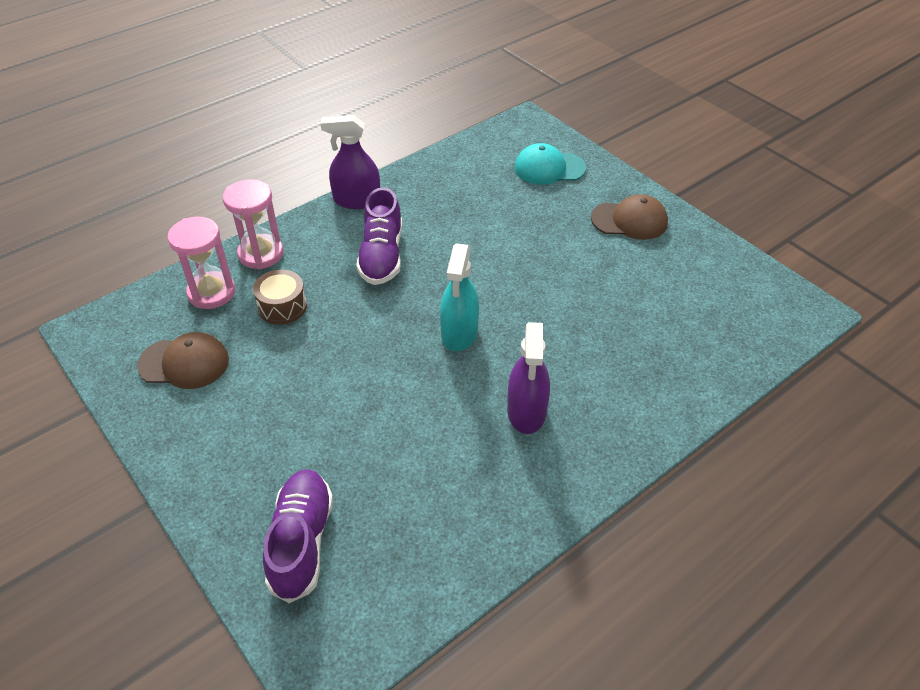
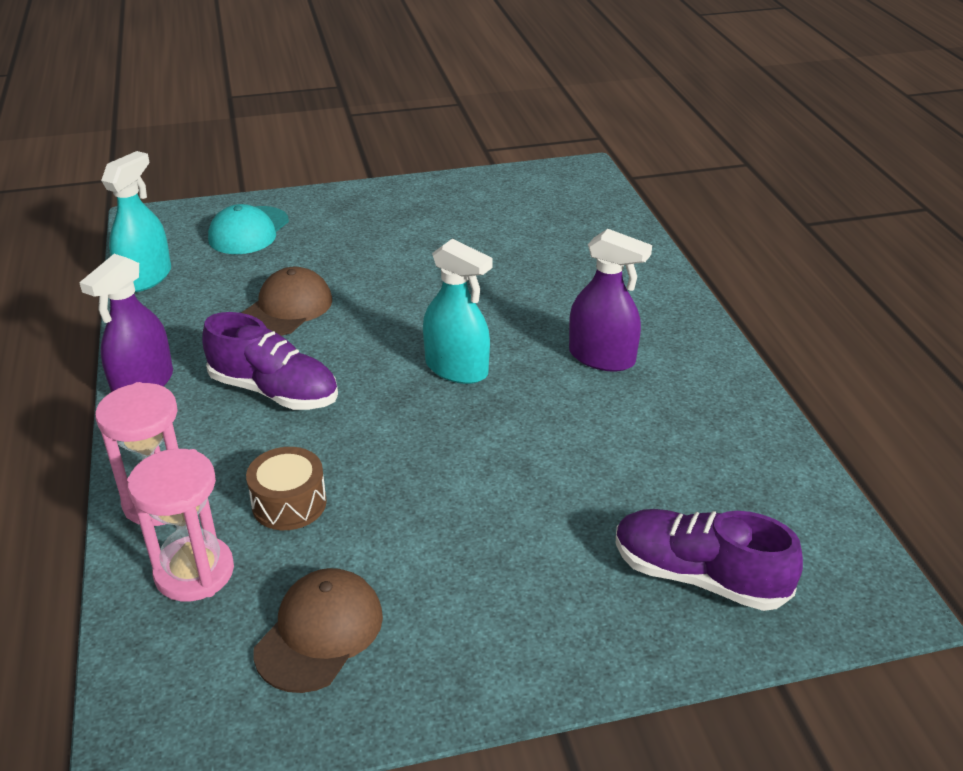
camera: 65 degrees left, 10 degrees down
(461, 151) = (146, 278): none -> turquoise spray bottle
(629, 220) = (384, 213): brown cap -> brown cap (287, 308)

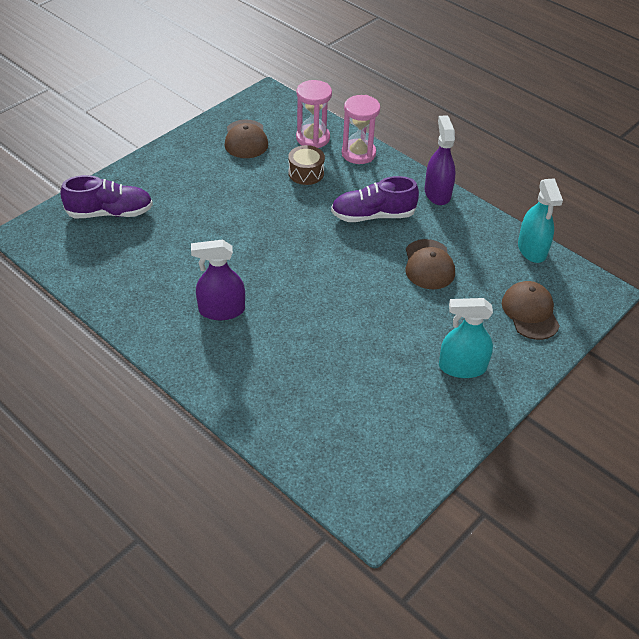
camera: 145 degrees right, 10 degrees up
(248, 231) = (530, 312): turquoise cap -> brown cap
(456, 368) = (296, 267): turquoise spray bottle -> turquoise spray bottle (462, 367)

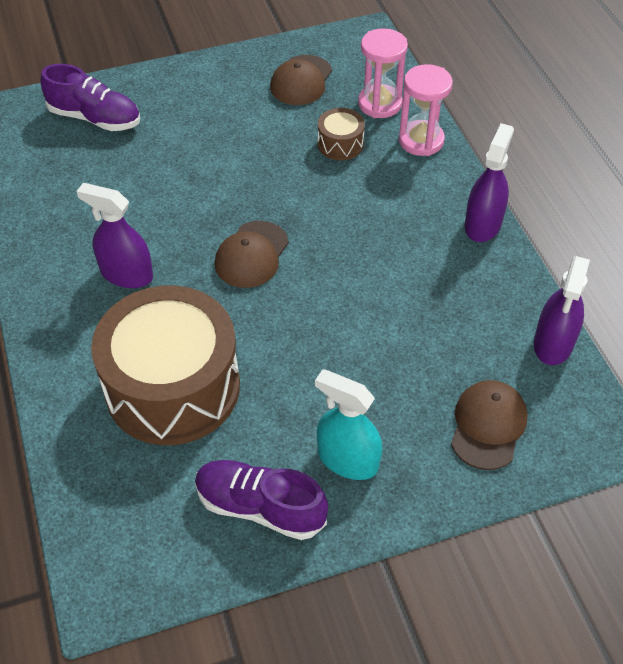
camera: 30 degrees right, 5 degrees up
(314, 370) = (172, 387): none -> brown drum
(373, 215) = (381, 224): purple shoe -> purple shoe (260, 507)
(429, 265) = (403, 312): brown cap -> brown cap (251, 255)
(532, 249) = (553, 343): turquoise spray bottle -> purple spray bottle

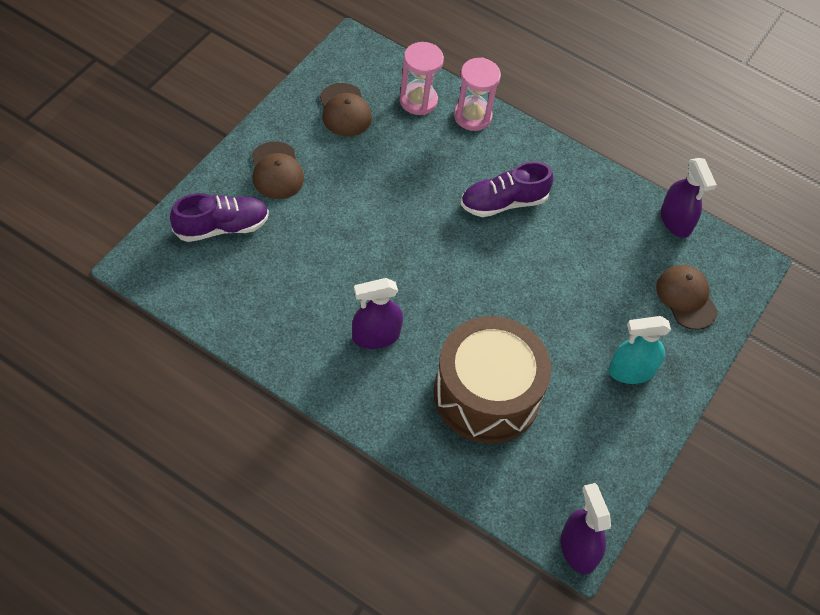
camera: 45 degrees left, 5 degrees up
(251, 255) = (444, 270): brown cap -> brown cap (276, 171)
(260, 507) = (611, 433): purple shoe -> purple shoe (503, 202)
(340, 144) = (422, 149): brown drum -> none
(483, 224) = (567, 160): purple spray bottle -> purple spray bottle (578, 549)

